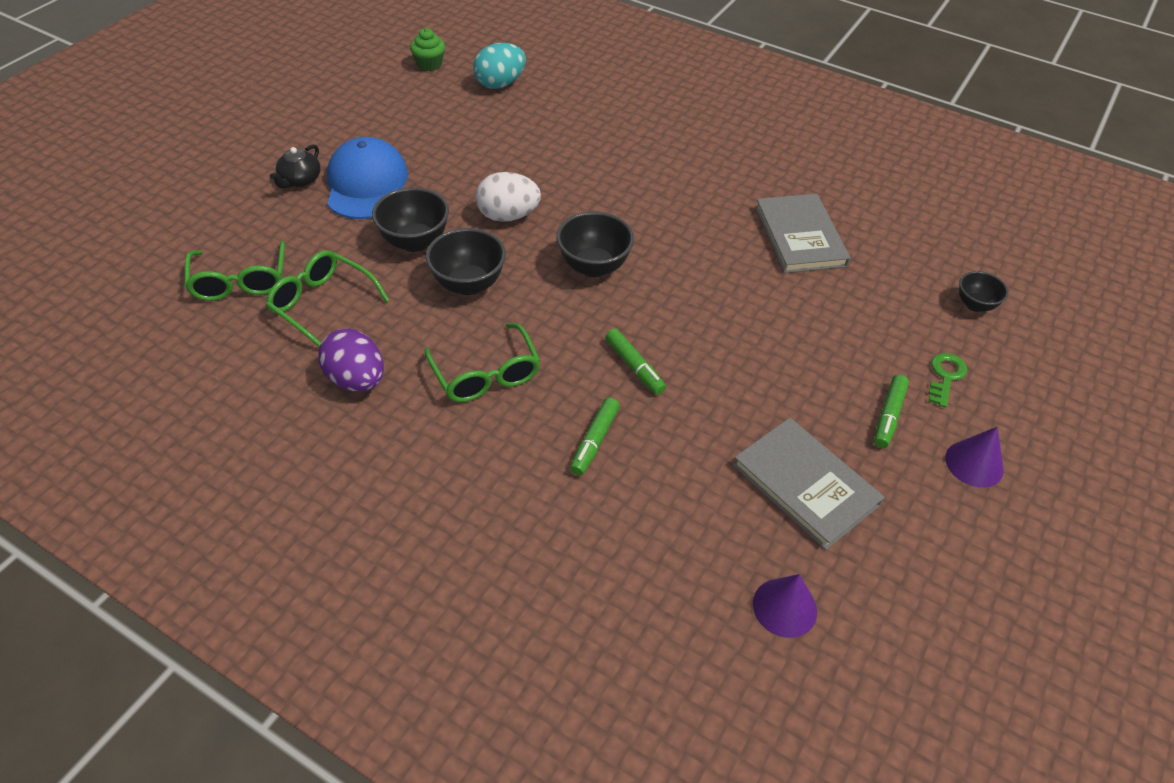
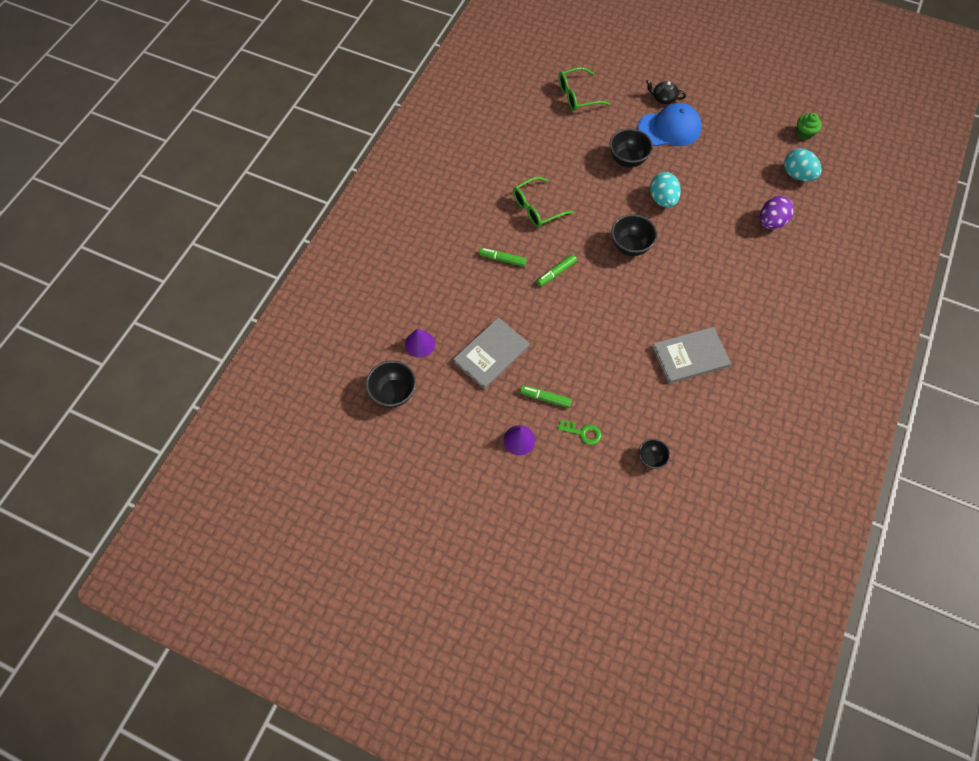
camera: 85 degrees right, 15 degrees up
(322, 304) = (569, 132): green glasses -> none
(356, 380) = (522, 157): purple egg -> purple egg (771, 222)
(468, 284) = (600, 190): black bowl -> black bowl (393, 393)
(508, 216) = (662, 199): white egg -> turquoise egg

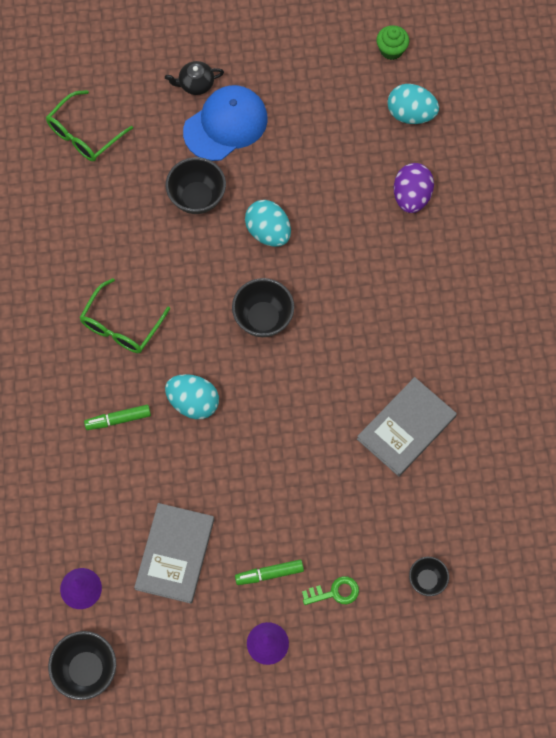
camera: 30 degrees left, 5 degrees up
(556, 273) = (193, 402): green marker -> turquoise egg

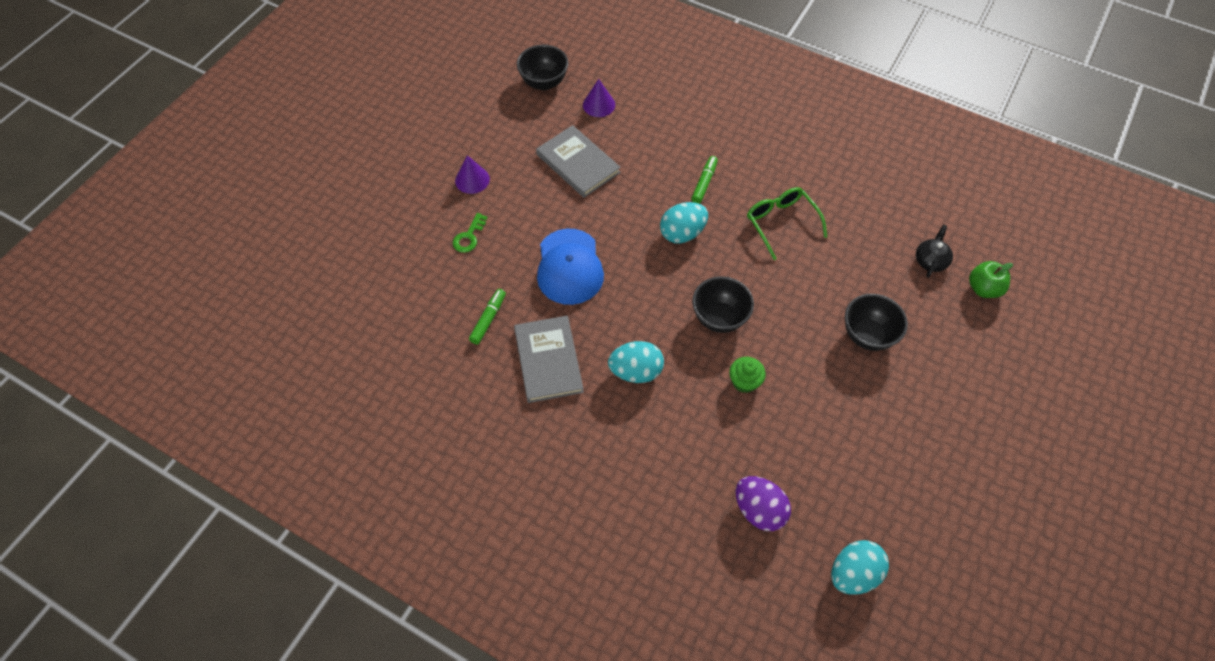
camera: 125 degrees right, 10 degrees down
(84, 134) = (983, 289): green glasses -> green apple
(195, 84) = (995, 402): black teapot -> black teapot (930, 260)
(225, 125) = (934, 400): blue cap -> blue cap (569, 267)
(268, 232) = (799, 369): turquoise egg -> turquoise egg (636, 371)
(269, 574) = (516, 207): green marker -> green marker (488, 319)
(391, 50) = (945, 608): green cupcake -> green cupcake (744, 381)
(427, 580) = (424, 297): black bowl -> none

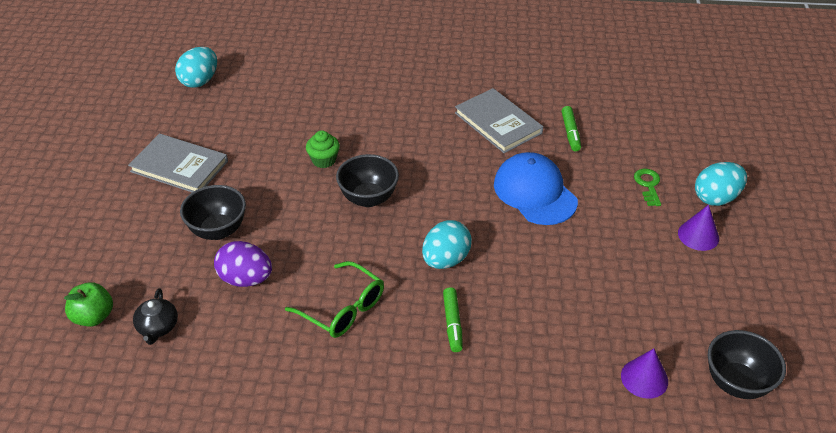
camera: 155 degrees right, 15 degrees down
(578, 163) = (607, 293): grey book -> grey book (179, 166)
(636, 371) = (421, 138): turquoise egg -> turquoise egg (716, 198)
(759, 510) = (280, 91): purple egg -> purple egg (246, 279)

